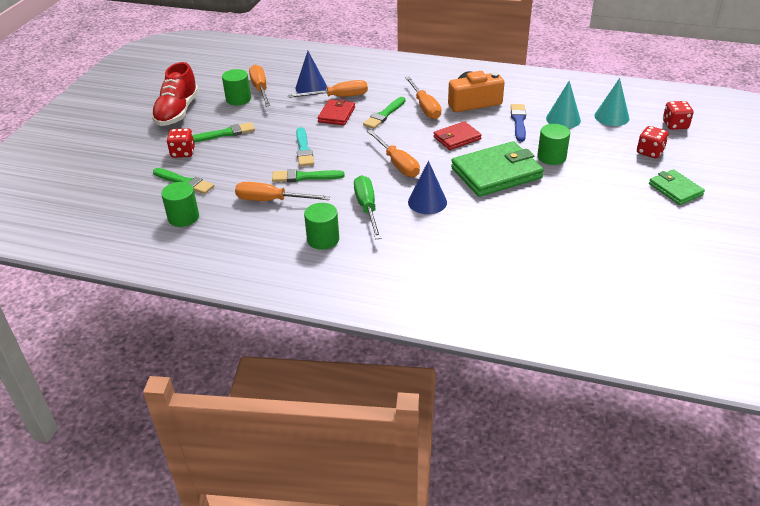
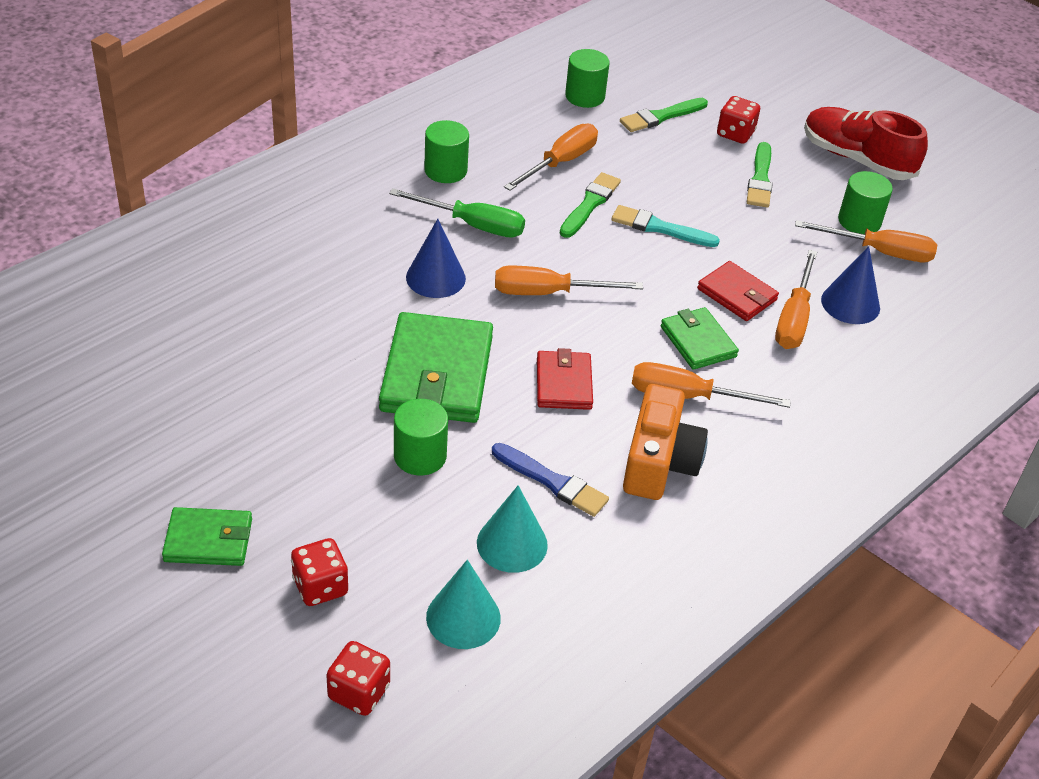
camera: 115 degrees right, 5 degrees up
(384, 115) = (698, 342): green brush -> green wallet

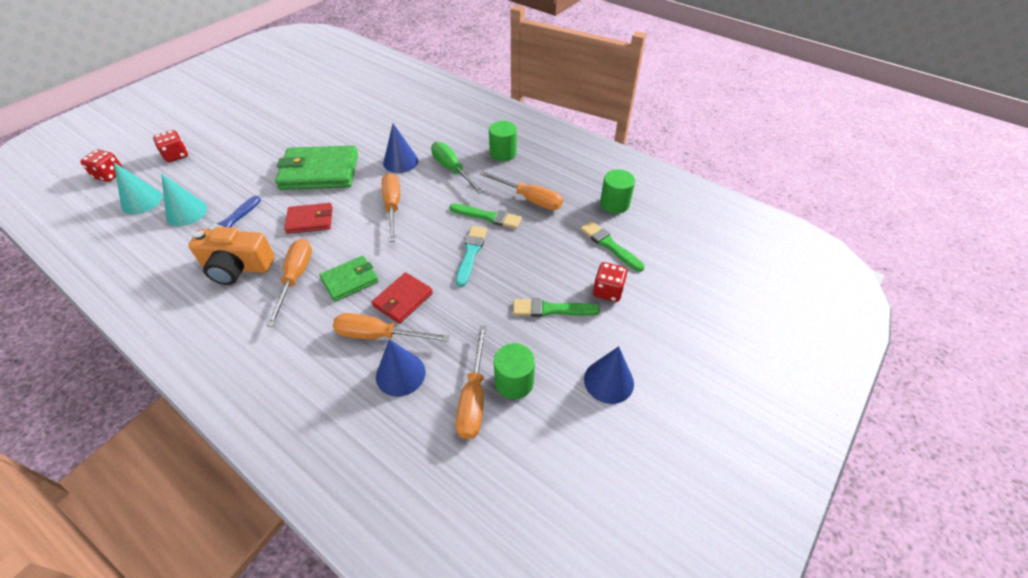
camera: 85 degrees right, 5 degrees up
(208, 540) = (213, 122): green wallet -> none
(420, 456) = (257, 174): green cylinder -> none
(472, 225) = (452, 169): green screwdriver -> green screwdriver turned 135 degrees clockwise
(857, 159) = (608, 381): red shoe -> blue cone

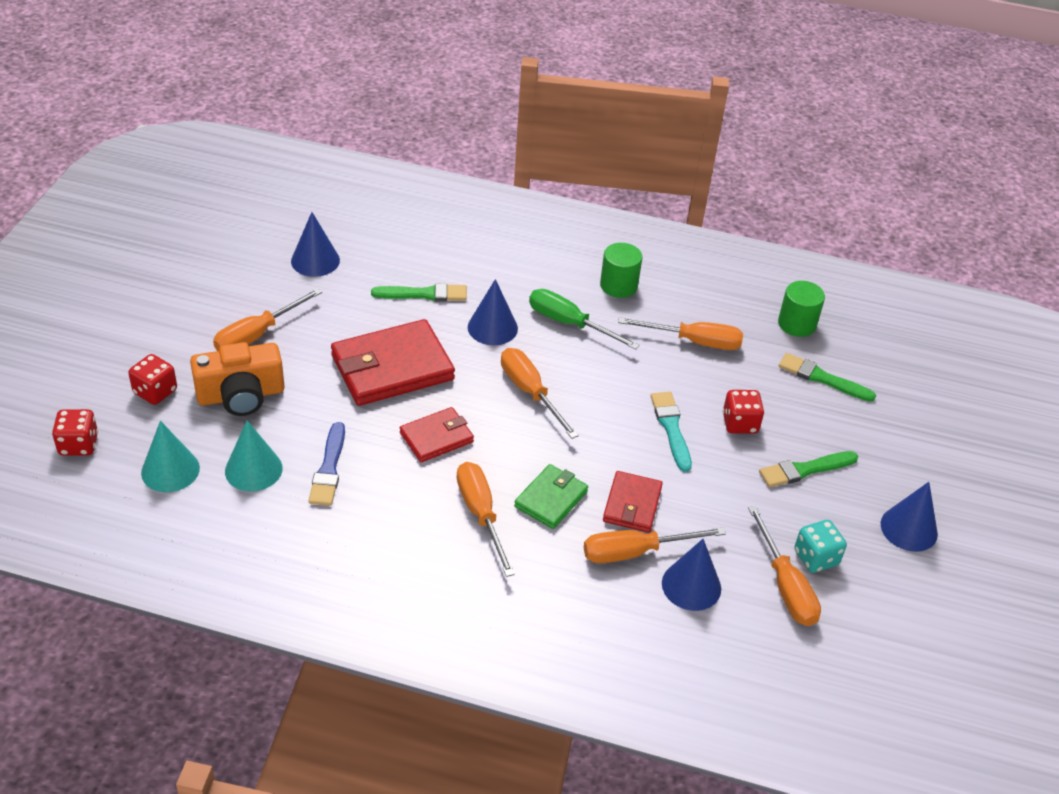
camera: 25 degrees left, 5 degrees down
(237, 267) = (394, 522): orange camera -> orange camera (241, 395)
(259, 137) = (257, 335): none -> orange screwdriver
(319, 172) = (392, 367): green wallet -> red wallet
(327, 103) = (315, 260): none -> blue cone
(488, 217) = (659, 377): green brush -> green brush (424, 294)
(514, 382) = (816, 558): green cylinder -> turquoise dice
(608, 291) = (851, 433): red dice -> red dice (740, 423)

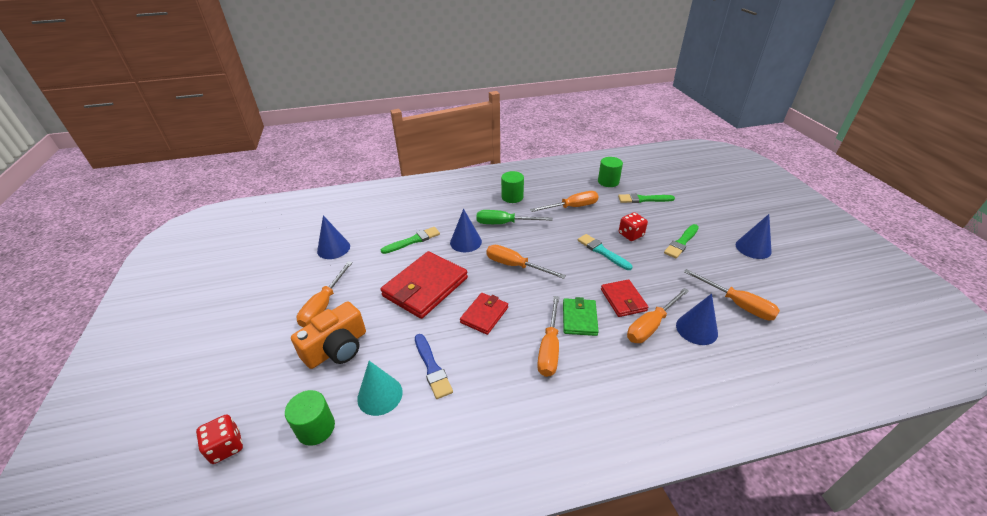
camera: 25 degrees left, 5 degrees down
(155, 392) = (270, 375): red dice -> none
(170, 470) = (316, 428): turquoise cone -> green cylinder
(481, 514) = (549, 348): orange screwdriver -> orange screwdriver turned 120 degrees counterclockwise
(816, 558) = (733, 282): turquoise dice -> none

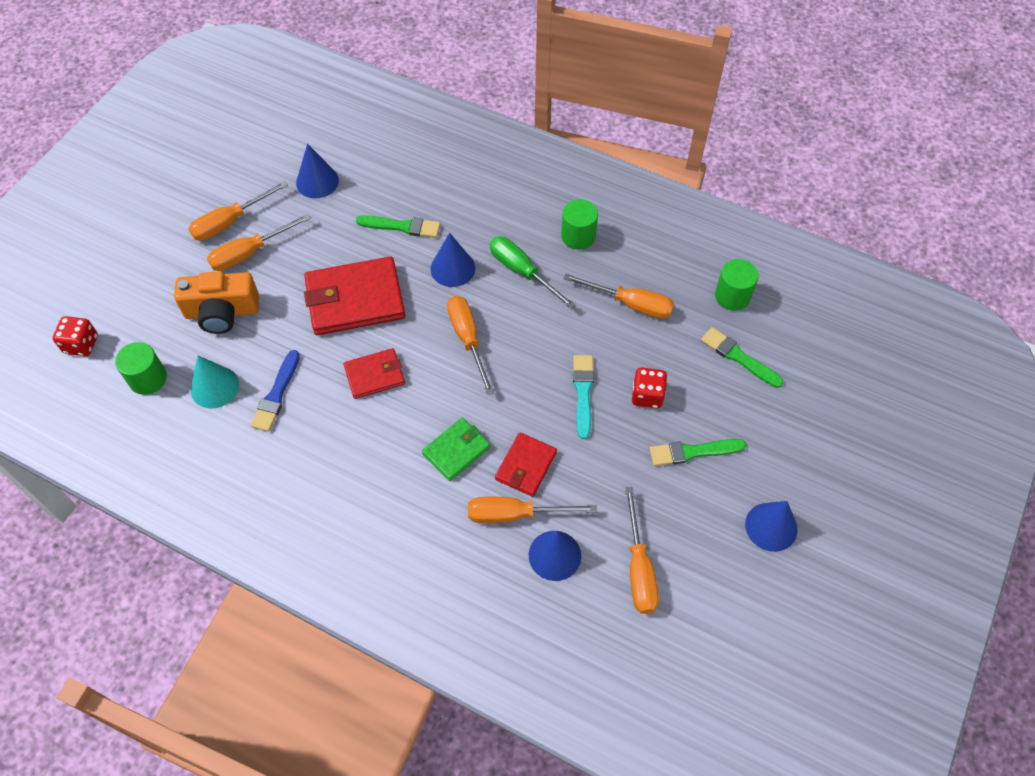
camera: 40 degrees right, 20 degrees up
(549, 348) = (392, 457): orange screwdriver -> orange screwdriver (230, 222)

